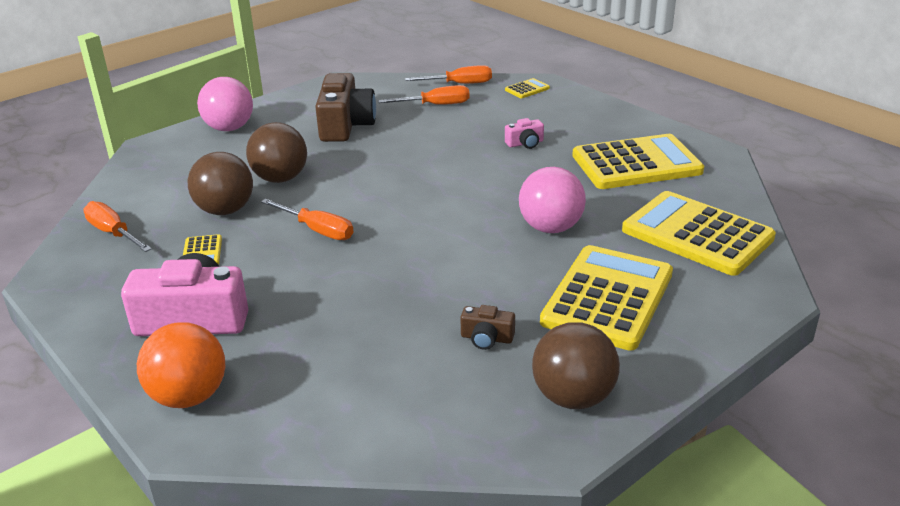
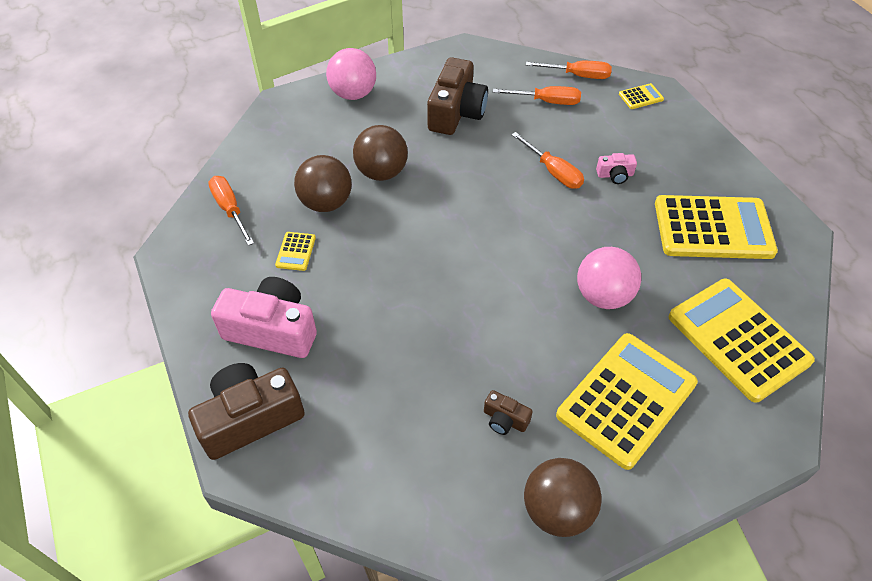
camera: 15 degrees right, 20 degrees up
(189, 396) = (250, 418): orange ball -> brown camera
(317, 230) = (397, 247): orange screwdriver -> orange screwdriver (553, 171)

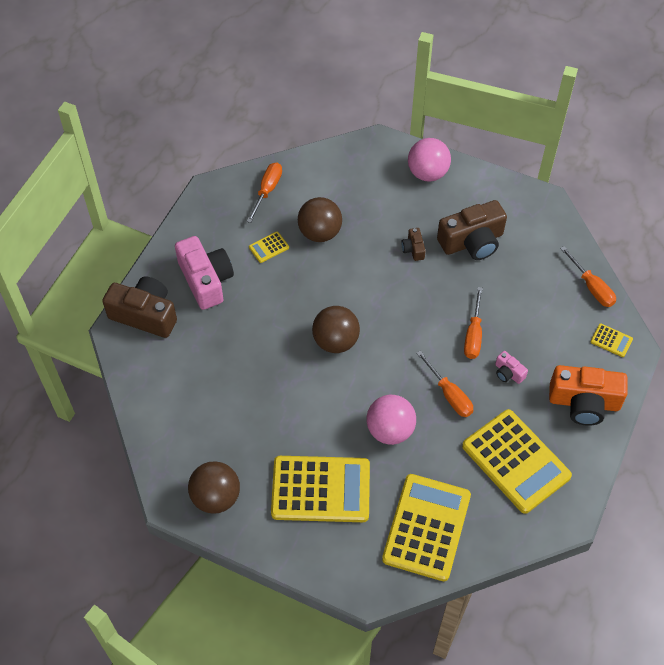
camera: 50 degrees right, 5 degrees up
(381, 172) = (374, 241): brown ball -> brown ball (335, 341)
(505, 419) = (250, 435): brown camera -> brown camera (413, 249)
(546, 101) = (541, 286): orange screwdriver -> orange screwdriver (449, 394)
(688, 149) = (584, 402): none -> orange camera

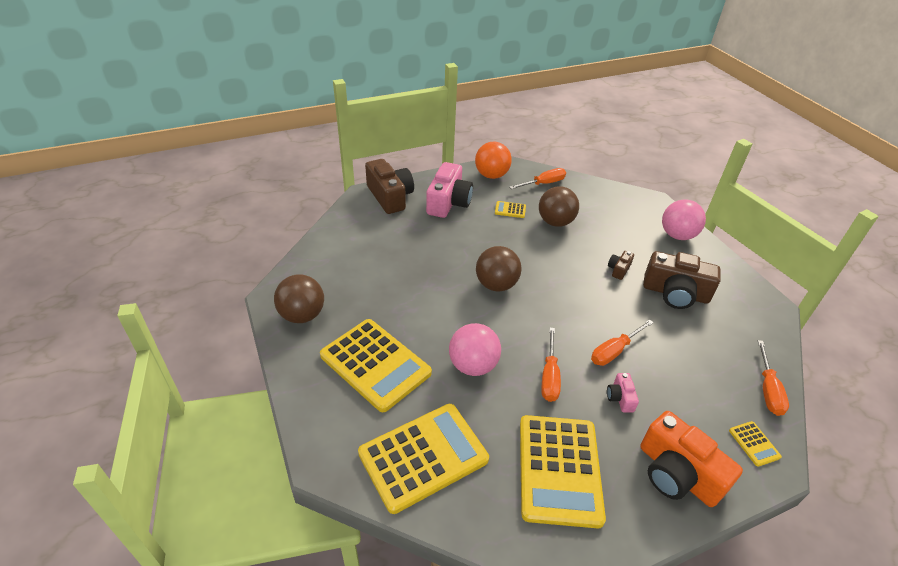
camera: 40 degrees right, 15 degrees down
(210, 215) = (491, 175): none -> orange ball

